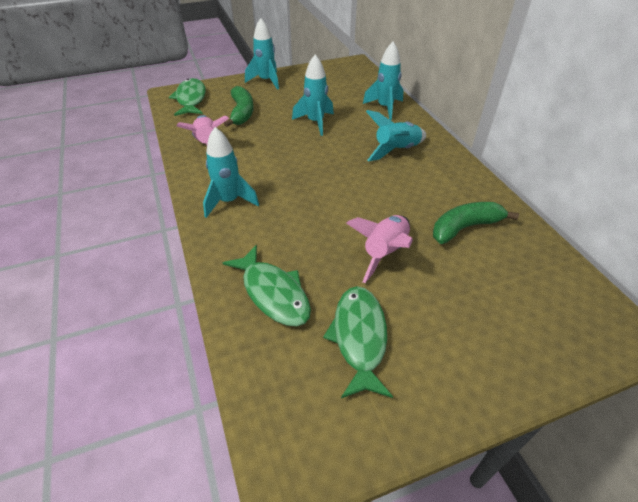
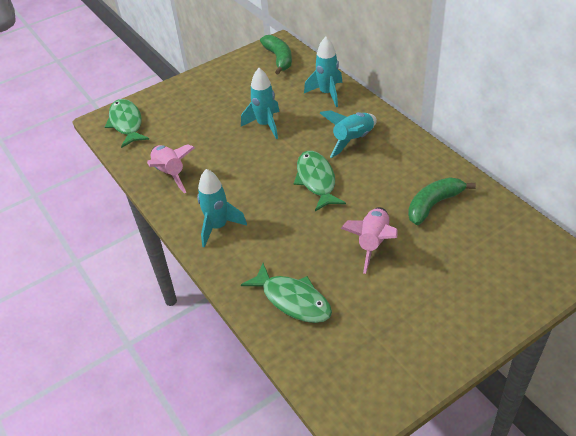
camera: 10 degrees left, 0 degrees up
(242, 113) = (187, 129): green banana -> green banana (279, 58)
(266, 81) = (195, 85): turquoise rocket -> none
(359, 337) = (375, 318): green fish -> green fish (316, 180)

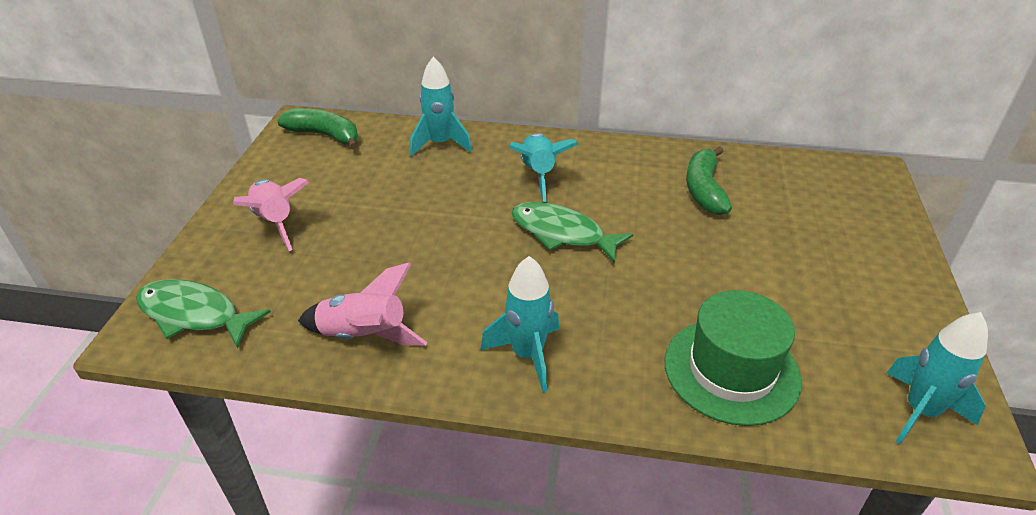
camera: 50 degrees left, 5 degrees down
(265, 125) = (413, 210): turquoise rocket -> turquoise rocket (920, 411)
(293, 300) = (731, 370): green fish -> green hat
(372, 243) = (711, 258): pink rocket -> pink rocket (275, 222)

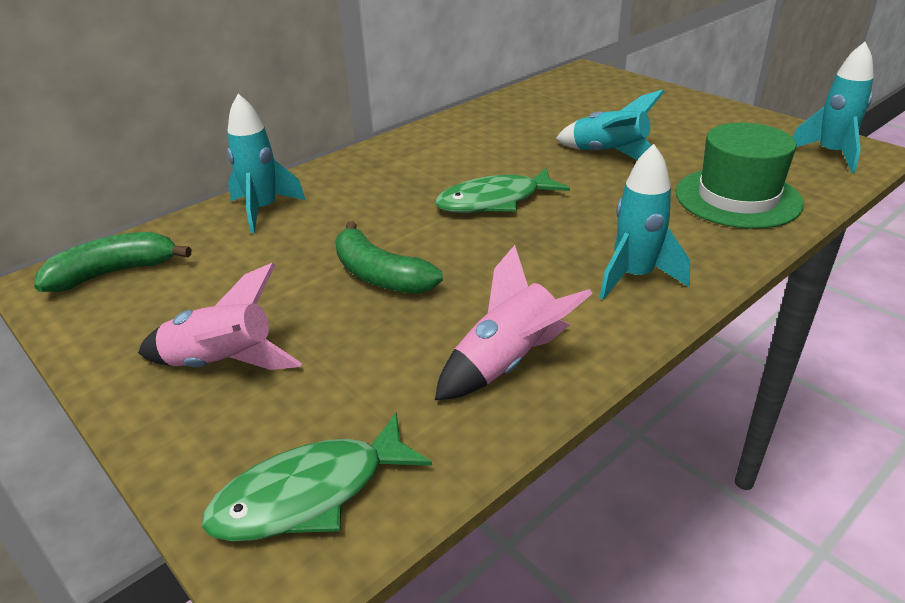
camera: 50 degrees left, 5 degrees down
(538, 174) = (395, 181): turquoise rocket -> turquoise rocket (609, 154)
(704, 189) = (523, 126): green banana -> green banana (380, 275)

